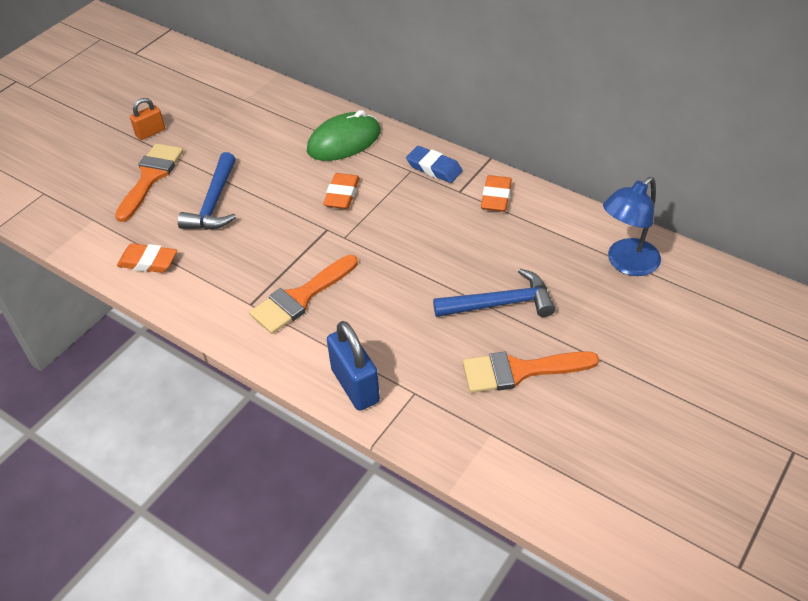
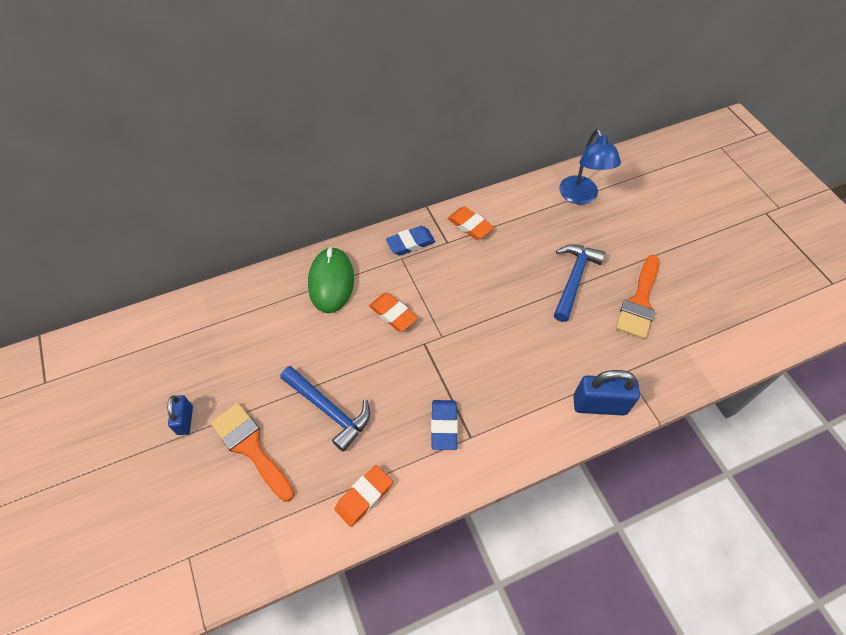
camera: 60 degrees left, 10 degrees up
(150, 133) = (185, 420): orange padlock -> blue padlock
(249, 281) = (444, 426): none -> blue eraser
(301, 297) = (487, 397): orange brush -> none

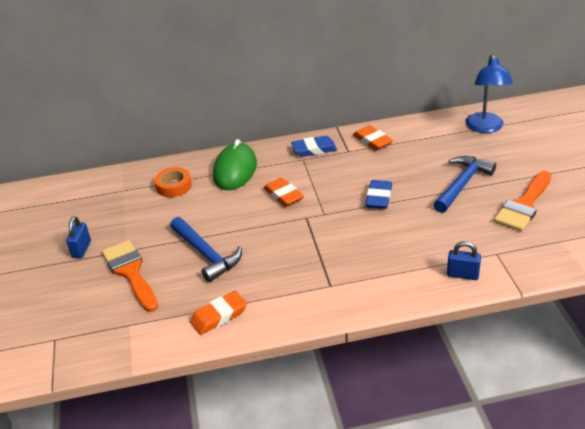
camera: 15 degrees right, 20 degrees down
(268, 313) = (174, 186): none -> orange tape
(444, 426) = (307, 275): blue eraser -> blue eraser (379, 197)
(599, 405) = (462, 275): blue padlock -> blue padlock, size x0.59

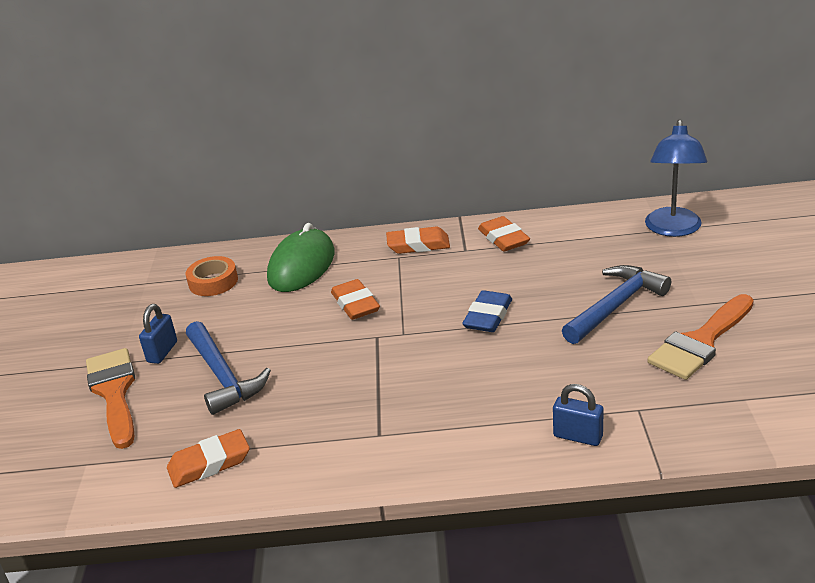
camera: 10 degrees right, 5 degrees down
(81, 249) = (63, 356): blue padlock -> blue padlock (162, 352)
(314, 149) = (418, 245): blue eraser -> orange eraser

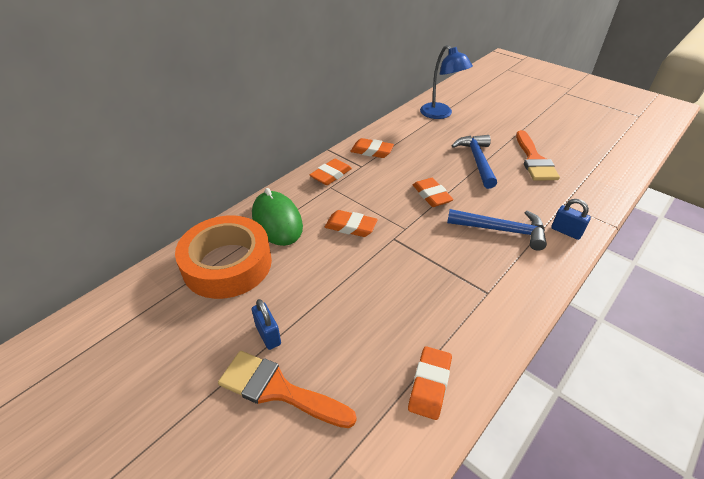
camera: 50 degrees left, 10 degrees up
(213, 282) = (227, 264): orange tape -> orange tape, size x2.07
(223, 376) = (341, 322): blue hammer -> blue hammer (502, 230)
(488, 316) = (431, 195): blue eraser -> orange eraser
(578, 436) = (566, 231): blue padlock -> blue padlock turned 60 degrees clockwise

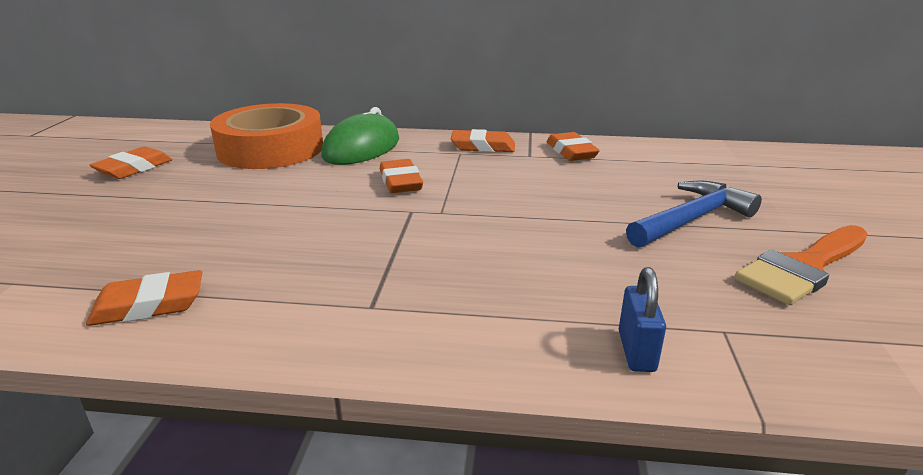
camera: 55 degrees right, 15 degrees down
(268, 335) = (181, 194): blue padlock -> none
(278, 390) = (105, 220): orange brush -> none
(431, 195) = (541, 209): orange eraser -> orange eraser (134, 168)
(440, 114) = (755, 165): blue lamp -> none
(502, 230) = (541, 283): blue hammer -> none

